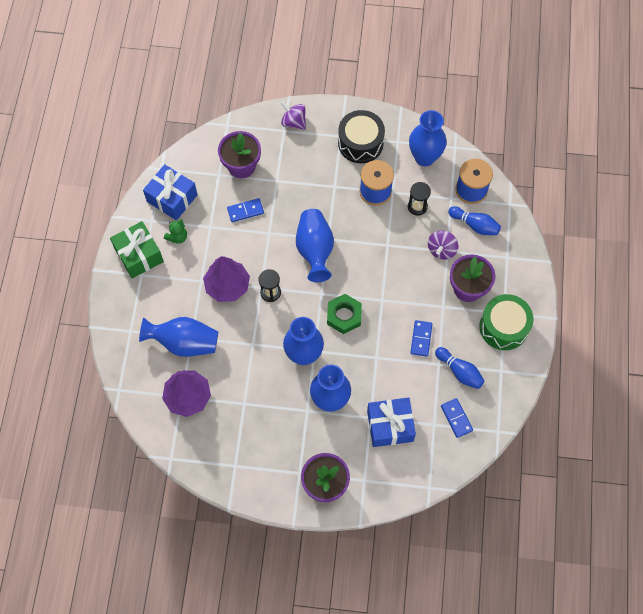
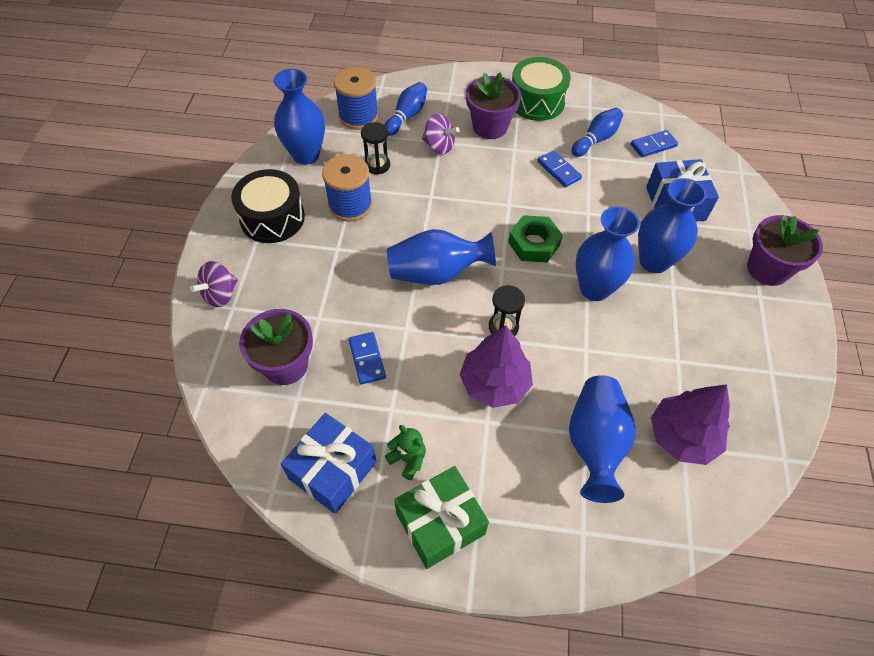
camera: 90 degrees left, 10 degrees down
(421, 339) = (558, 170): blue domino -> blue domino turned 45 degrees clockwise

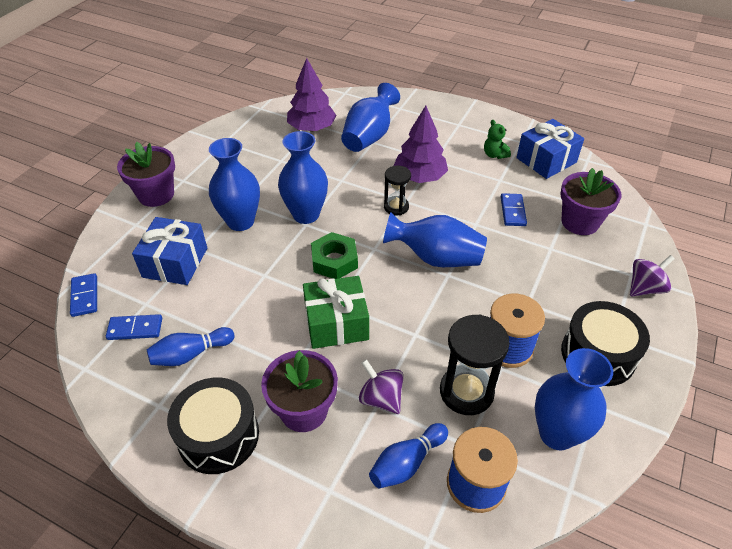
camera: 160 degrees left, 10 degrees down
(377, 165) = (466, 392): black hourglass -> black hourglass, size x1.66
(440, 523) = (482, 126): green gift -> green gift (336, 323)
(537, 101) = (218, 435): green drum -> black drum
(558, 170) = (261, 327): blue domino -> blue domino (85, 296)

